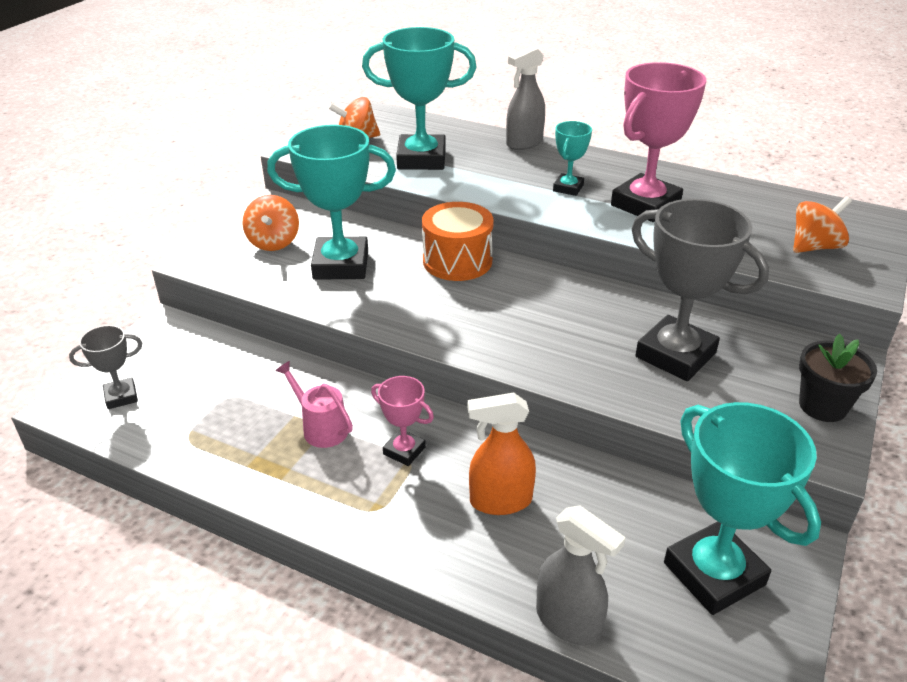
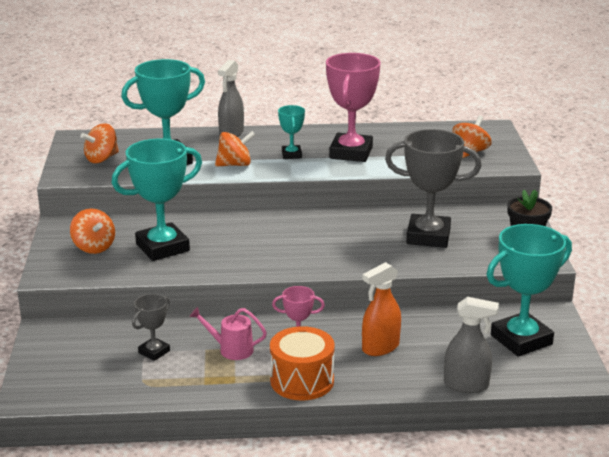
camera: 30 degrees left, 10 degrees down
(121, 396) = (66, 379): grey trophy -> grey trophy (154, 352)
(457, 261) = (243, 223): orange drum -> orange drum (302, 381)
(489, 183) = (235, 165): none -> orange spinning top
(714, 574) = (521, 340): turquoise trophy -> turquoise trophy turned 60 degrees counterclockwise

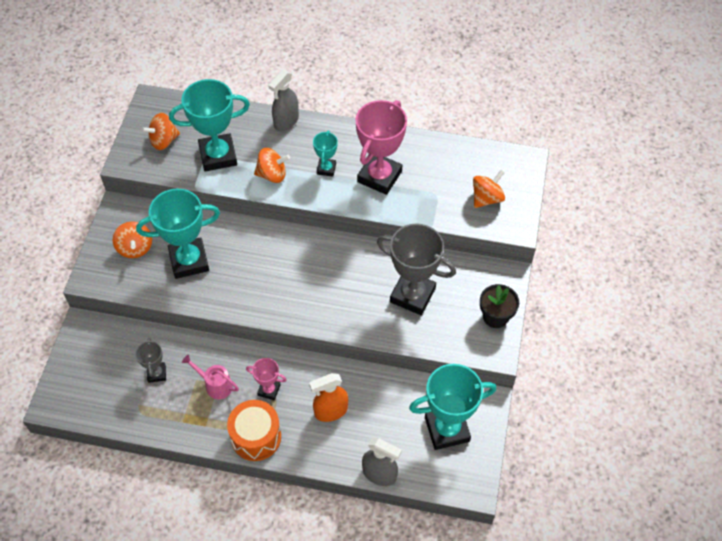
camera: 15 degrees right, 30 degrees up
(154, 352) = (156, 373): grey trophy -> grey trophy turned 60 degrees counterclockwise

